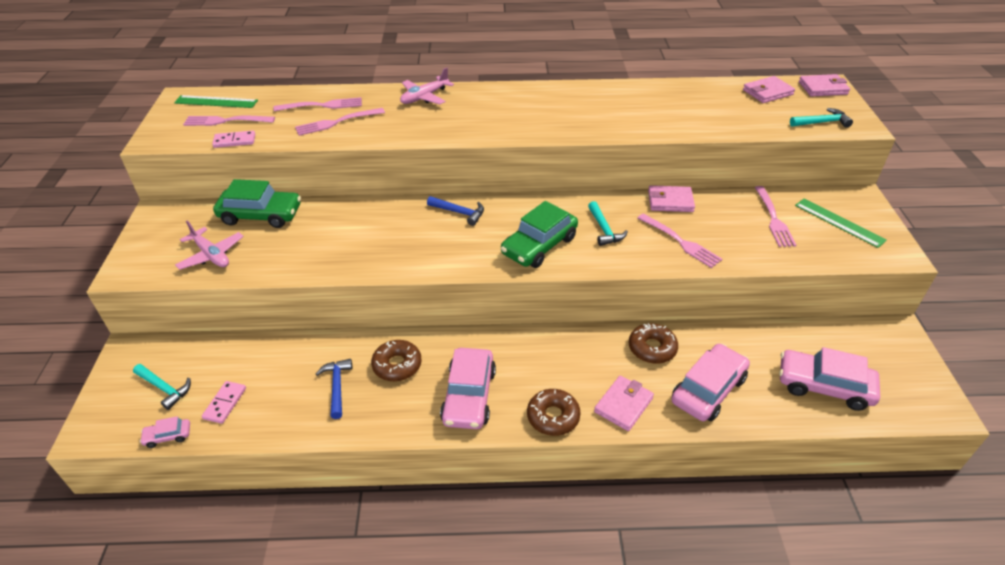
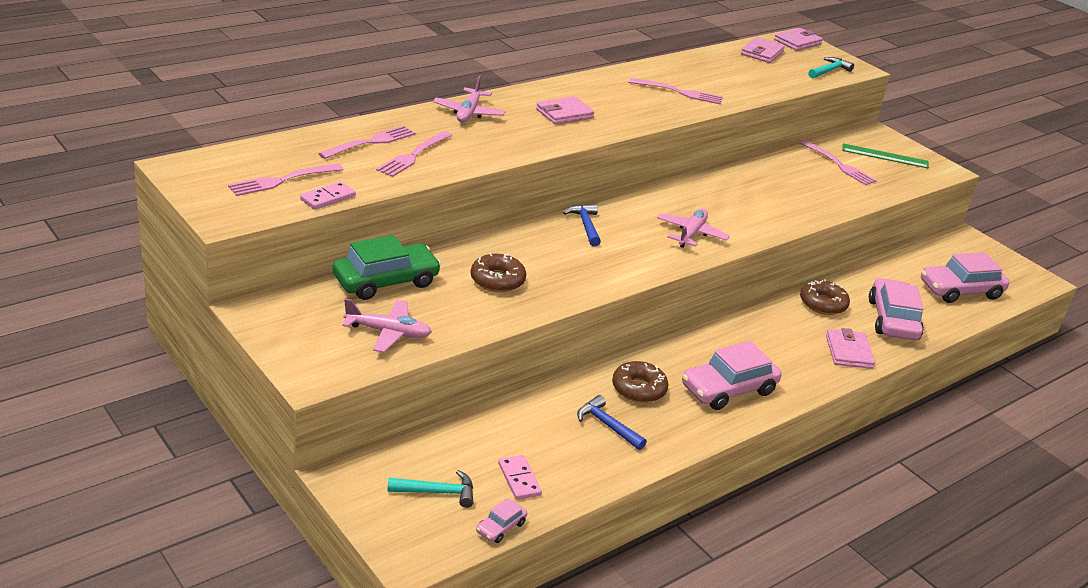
camera: 40 degrees left, 10 degrees down
(216, 102) = (235, 163): green ruler -> none
(459, 213) = (585, 225): blue hammer -> blue hammer turned 90 degrees counterclockwise
(469, 396) = (728, 389): pink car -> pink car turned 90 degrees clockwise
(539, 246) = (691, 234): green car -> pink plane
(553, 417) = (809, 379): brown donut -> brown donut (497, 280)
(604, 229) = (726, 206): turquoise hammer -> none
(670, 201) = (749, 170): pink wallet -> pink wallet (564, 114)
(680, 242) = (794, 200): pink fork -> pink fork (679, 92)

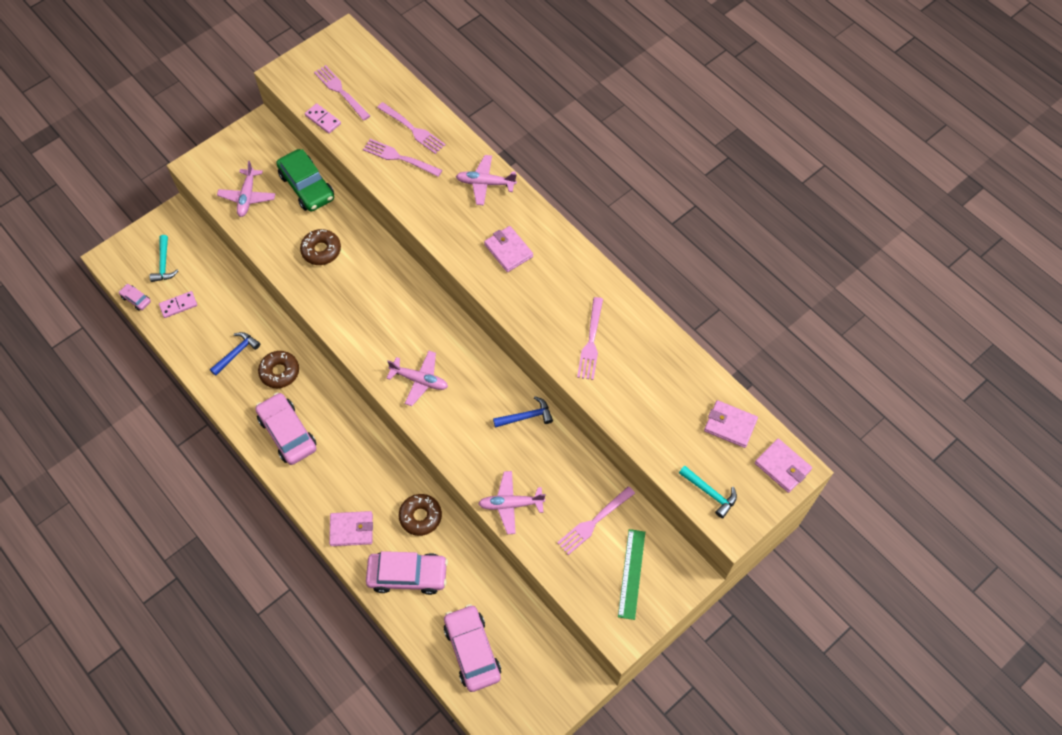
camera: 90 degrees right, 30 degrees up
(585, 225) = (414, 302): blue hammer -> blue hammer (526, 417)
(831, 202) = (511, 504): none -> pink plane

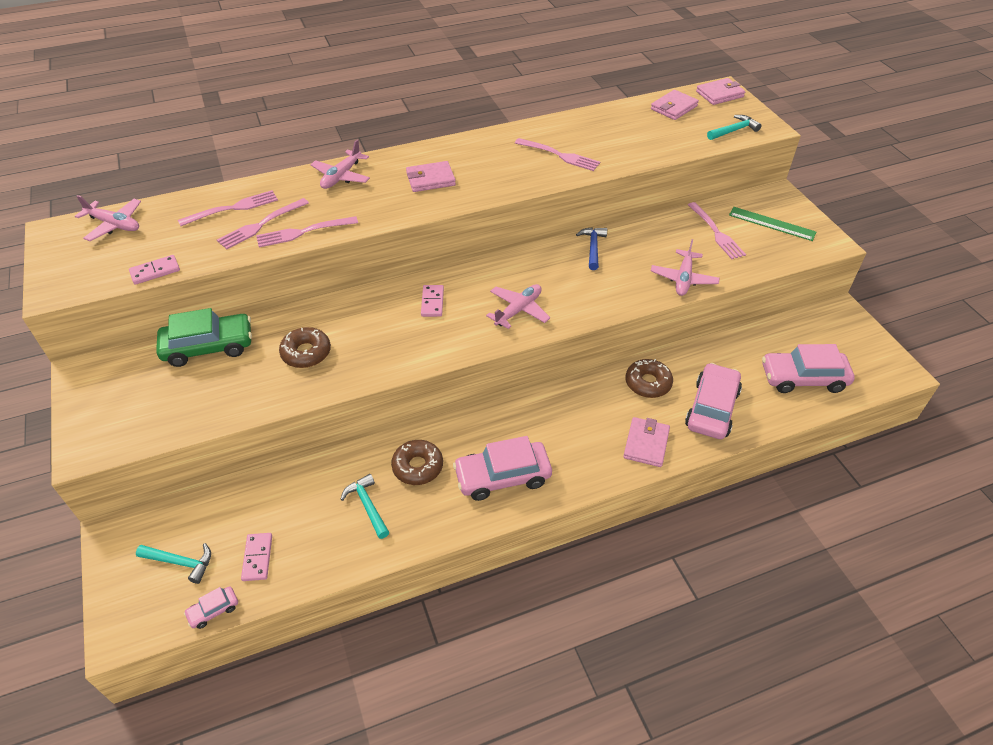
camera: 70 degrees left, 15 degrees down
(236, 353) = (367, 506): blue hammer -> turquoise hammer
(247, 197) = (177, 405): pink plane -> pink plane (114, 225)
(341, 91) = (129, 249): pink fork -> pink fork (303, 232)
(406, 313) = (432, 302): none -> pink domino

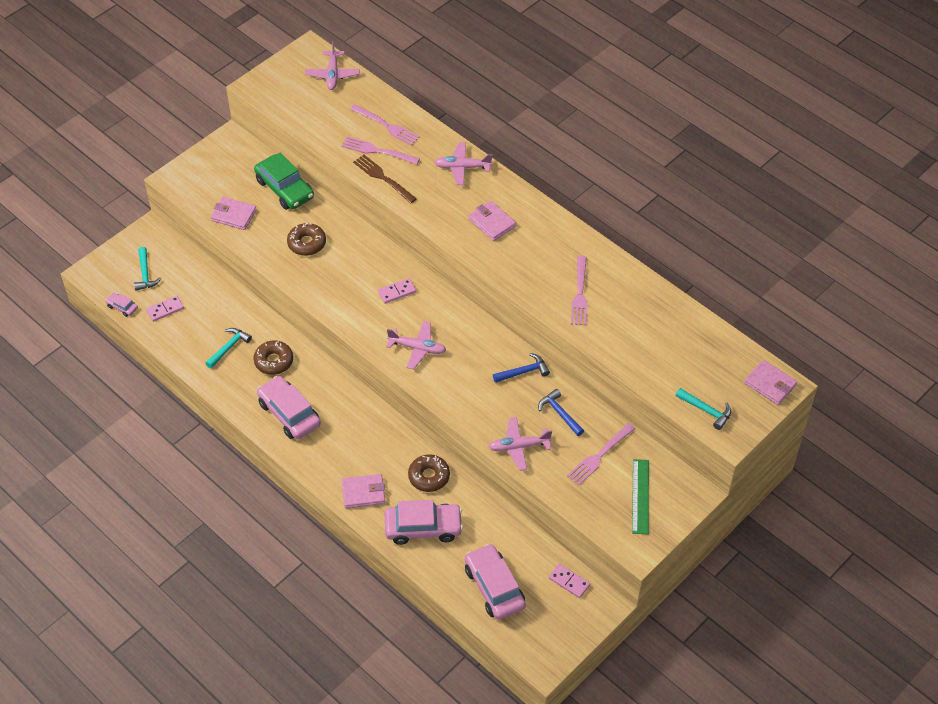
camera: 65 degrees right, 5 degrees up
(155, 271) = (299, 123): pink domino -> pink domino (569, 581)
(303, 232) = (383, 178): pink fork -> brown fork
(655, 241) = (560, 413): none -> blue hammer
(674, 108) = (718, 354): pink wallet -> pink wallet (233, 215)

